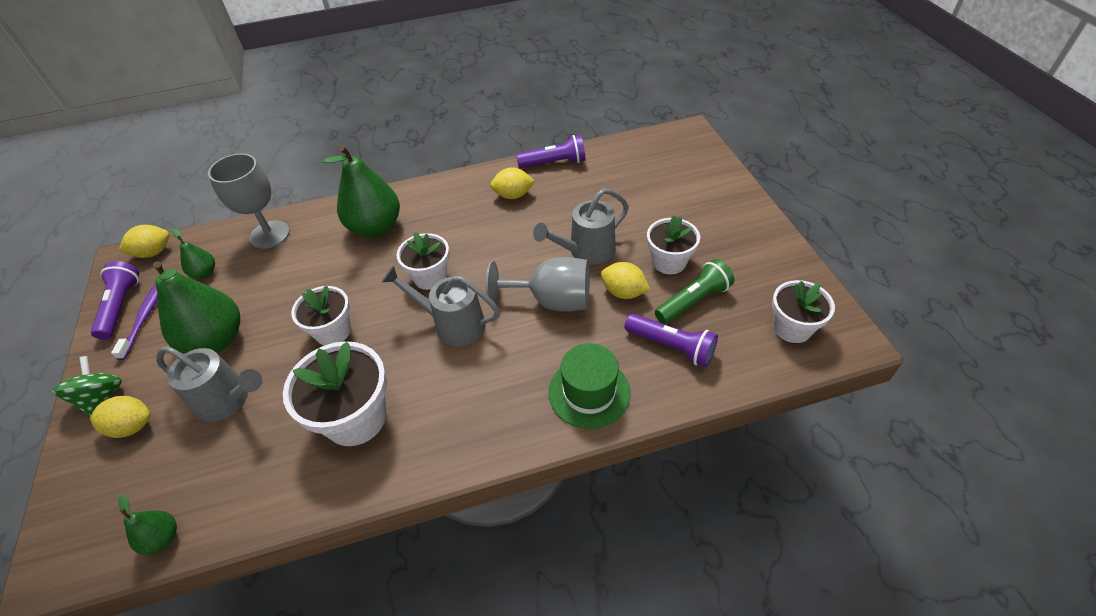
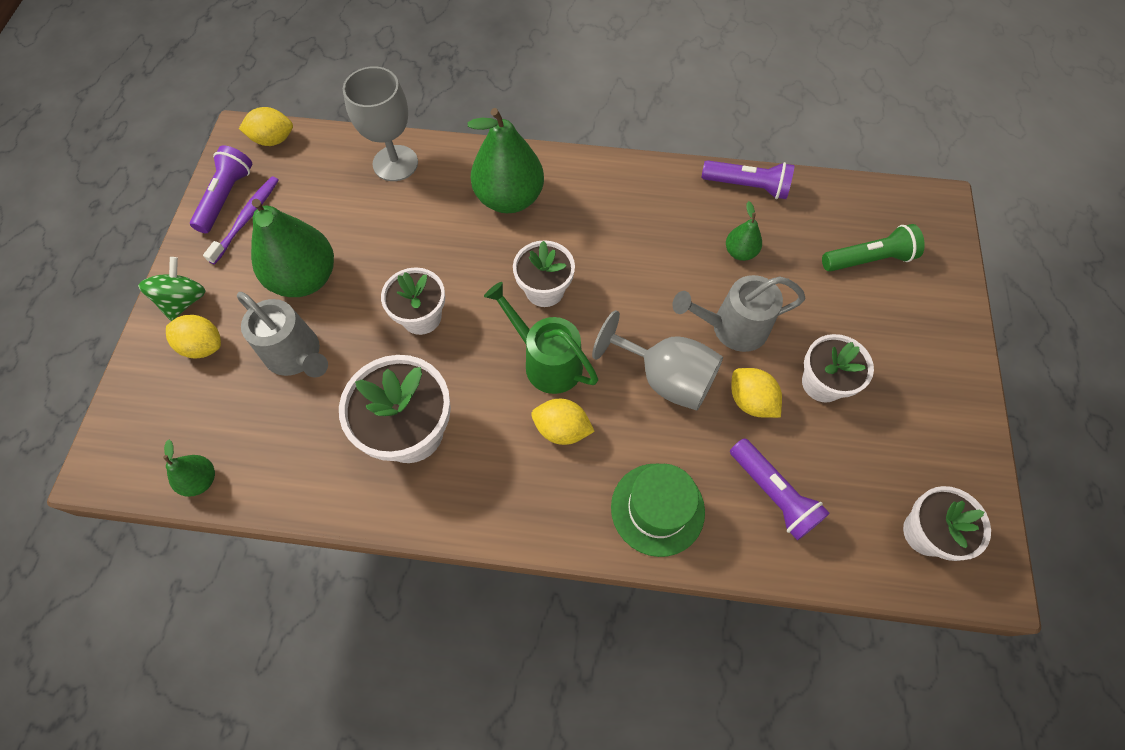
camera: 20 degrees right, 15 degrees up
(205, 273) = (316, 187): green pear -> green pear (740, 252)
(452, 324) = (546, 361): grey watering can -> green watering can
(513, 195) = (679, 215): yellow lemon -> yellow lemon (562, 429)
(693, 301) = (826, 447): green flashlight -> green flashlight (868, 259)

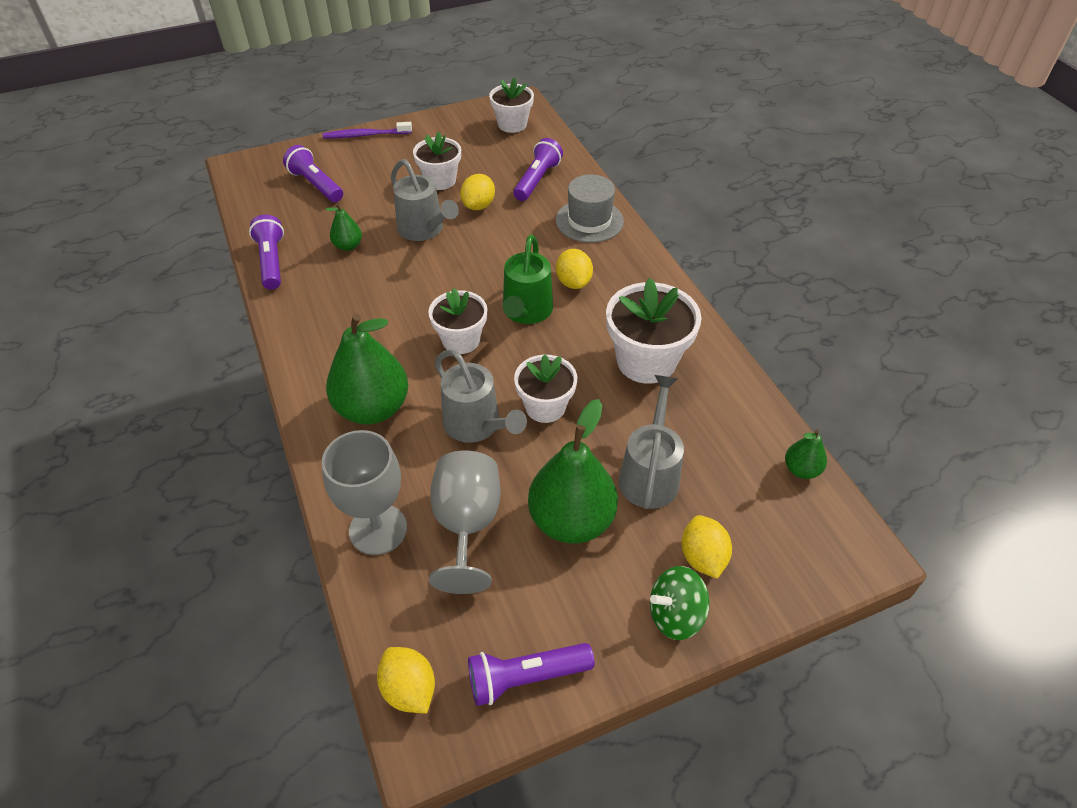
camera: 120 degrees left, 15 degrees down
(247, 219) = (540, 630): purple toothbrush -> purple toothbrush (365, 135)
(439, 259) = (477, 426): none -> grey watering can
(657, 509) = (589, 221): green hat -> grey hat
(665, 377) = (491, 248): grey goblet -> grey goblet (467, 525)
(868, 259) = (316, 185): green flashlight -> purple flashlight

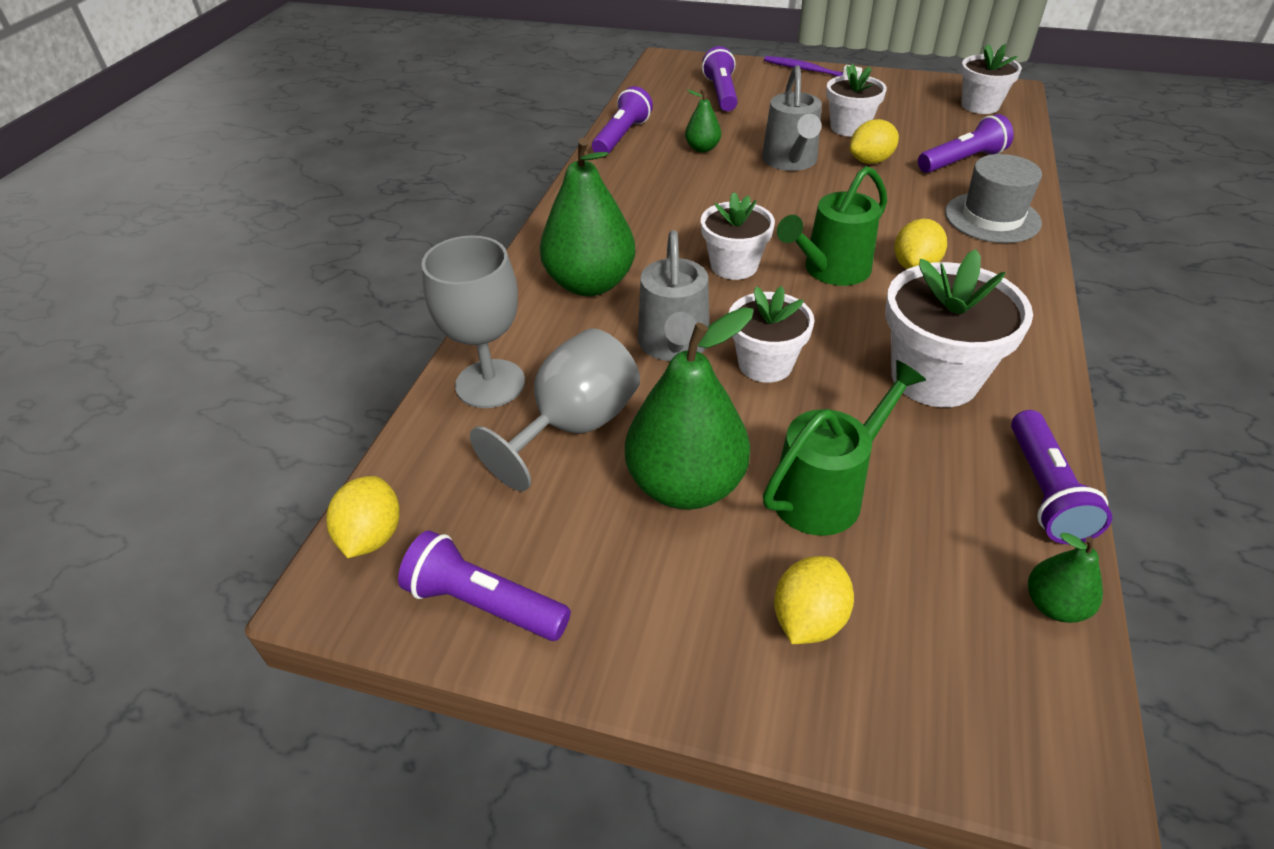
camera: 40 degrees right, 5 degrees down
(650, 474) = (826, 492): grey watering can -> green watering can
(675, 615) = (711, 658): green spinning top -> none
(751, 404) = (1044, 491): none -> purple flashlight

